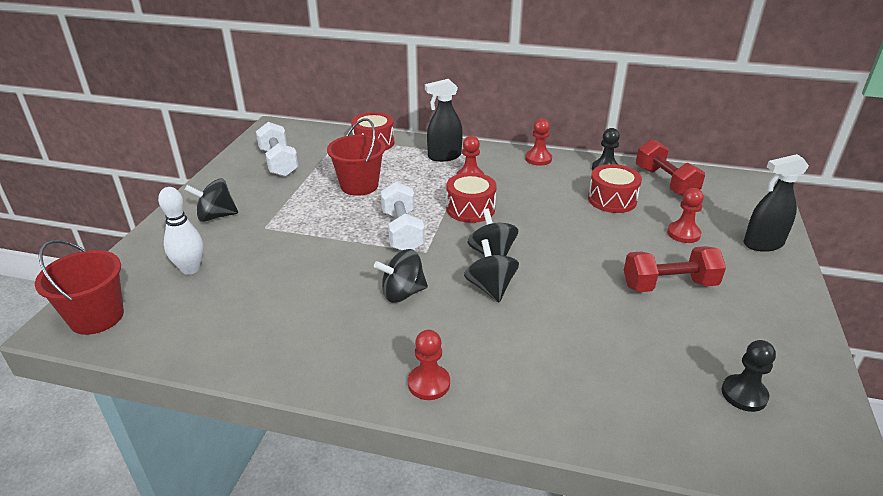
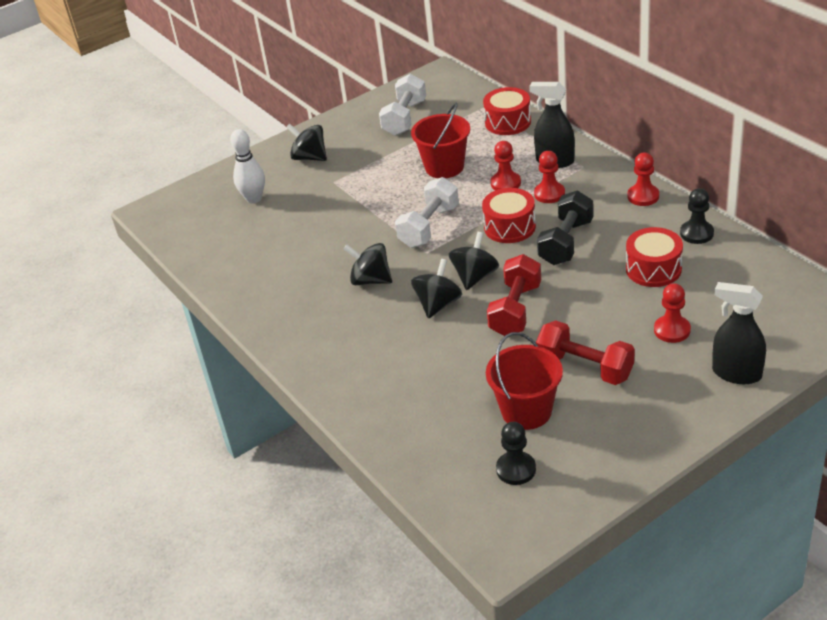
camera: 45 degrees right, 5 degrees up
(97, 317) = (172, 214): red bucket -> red bucket (526, 411)
(429, 383) = (315, 352): red pawn -> red pawn (505, 183)
(528, 204) = (566, 242): none -> black dumbbell
(665, 182) = (739, 272): red dumbbell -> red dumbbell (515, 310)

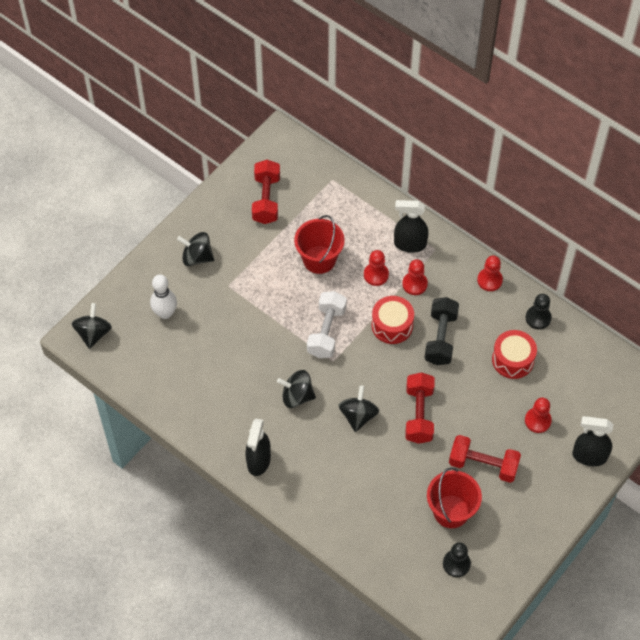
camera: 20 degrees left, 20 degrees up
(299, 335) = (258, 461): none -> black spray bottle
(404, 118) = (266, 199): white dumbbell -> red dumbbell
(475, 276) = (378, 383): black spinning top -> black spinning top (93, 333)
(508, 122) = (358, 198): red drum -> none

